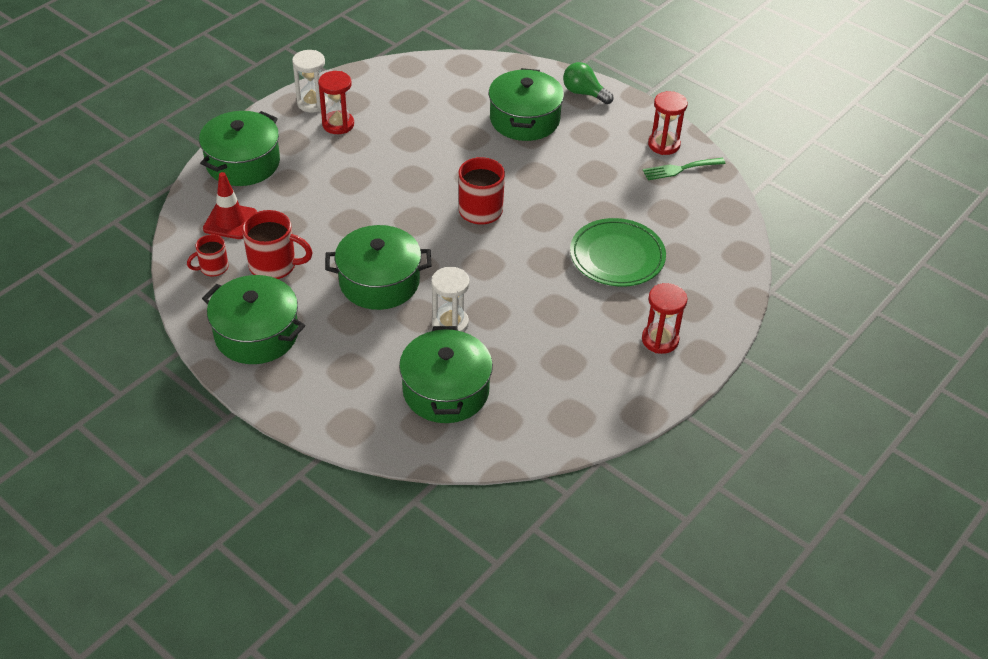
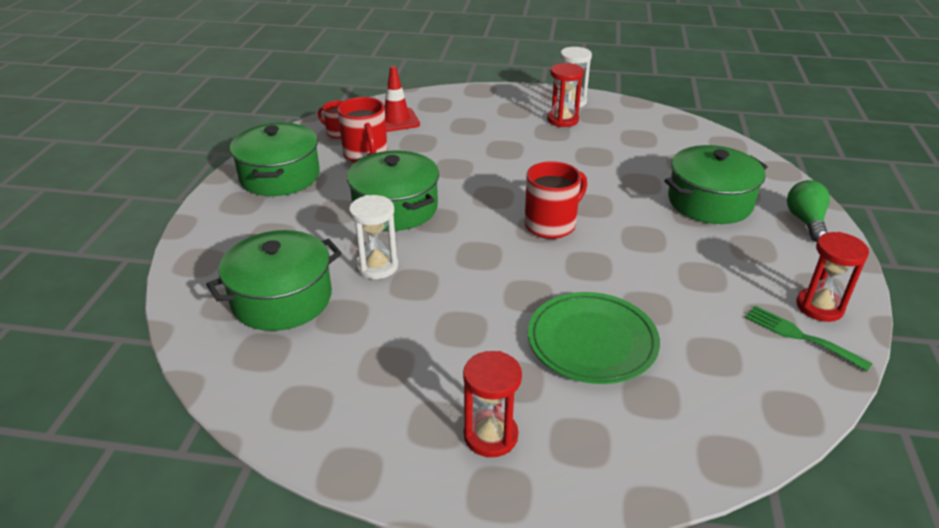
camera: 60 degrees right, 10 degrees down
(243, 163) = (466, 102): green pot -> none

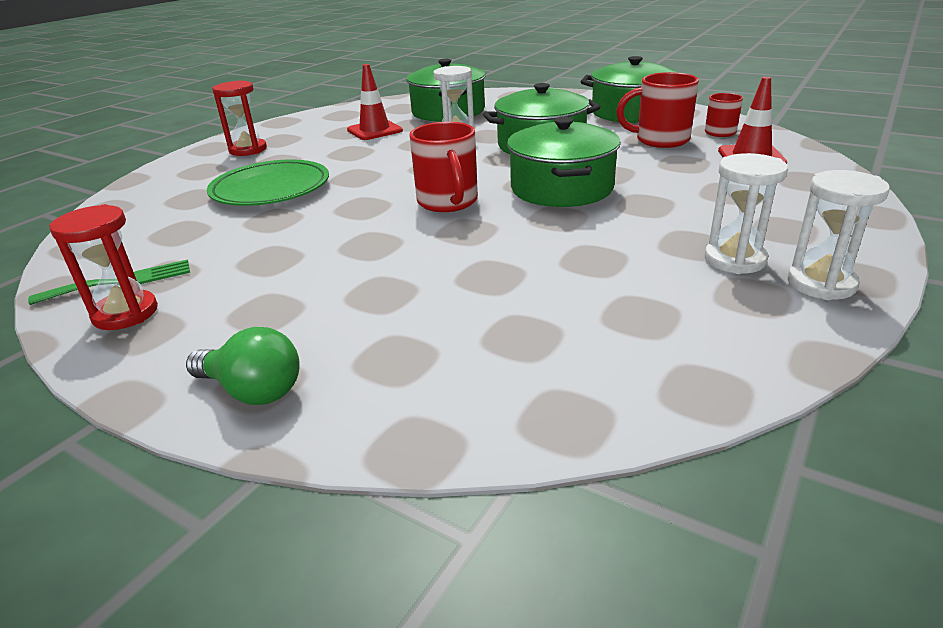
camera: 115 degrees right, 5 degrees down
(375, 338) = (374, 130): none -> red traffic cone
(562, 120) = (735, 260): red hourglass -> white hourglass
(710, 202) = (393, 316): green pot -> green pot (561, 188)

